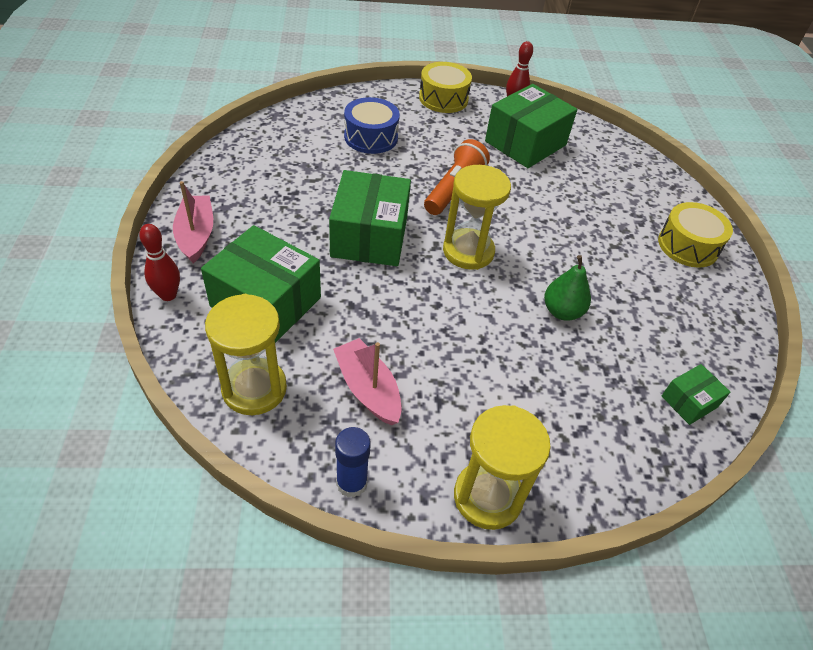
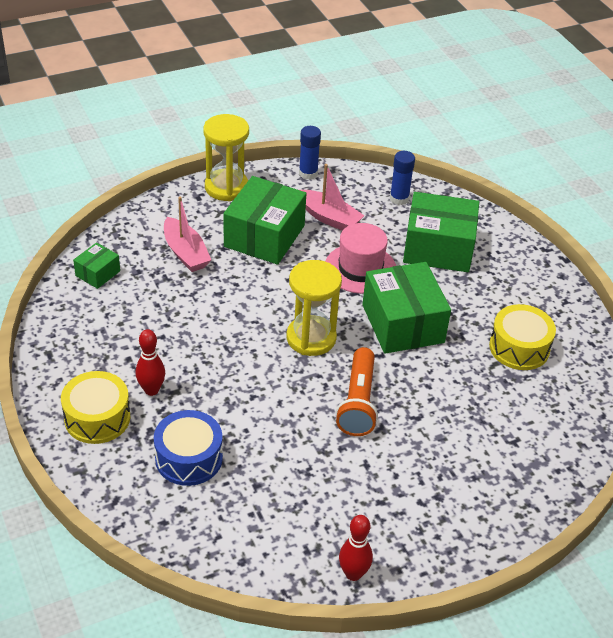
camera: 160 degrees right, 5 degrees down
(168, 295) = (506, 232): red bowling pin -> red bowling pin (151, 390)
(196, 235) = (535, 279): pink boat -> pink boat (185, 253)
(254, 389) = (399, 198): yellow hourglass -> blue glue stick
(371, 137) = (484, 440): blue drum -> blue drum (189, 458)
(373, 306) = (360, 268): none -> pink hat
(443, 98) = (447, 545): yellow drum -> yellow drum (519, 347)
(525, 143) = (311, 503): green box -> green box (264, 236)
(562, 311) = (210, 310): green pear -> none

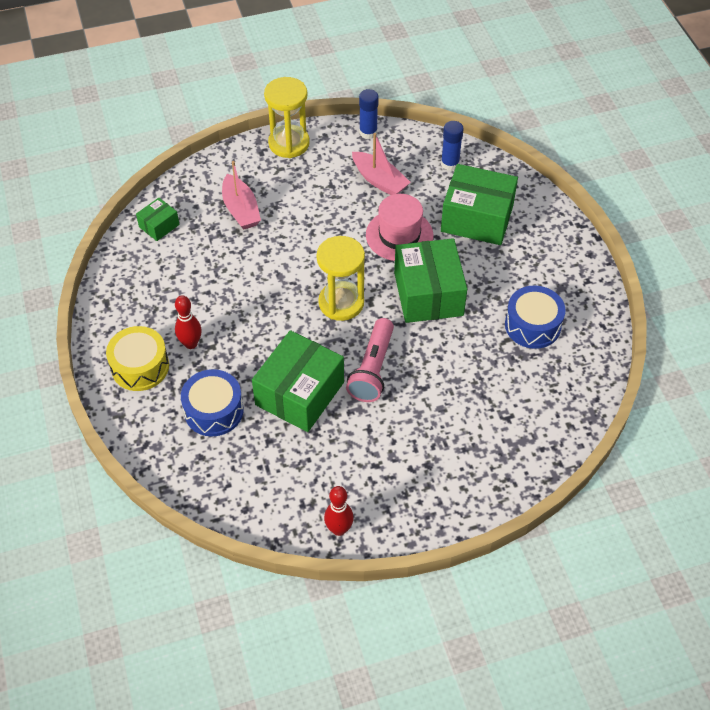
camera: 10 degrees right, 10 degrees up
(264, 236) = (316, 196): green box -> green box (300, 393)
(358, 402) = (372, 369): orange flashlight -> pink flashlight
(519, 347) = (532, 325): yellow drum -> blue drum

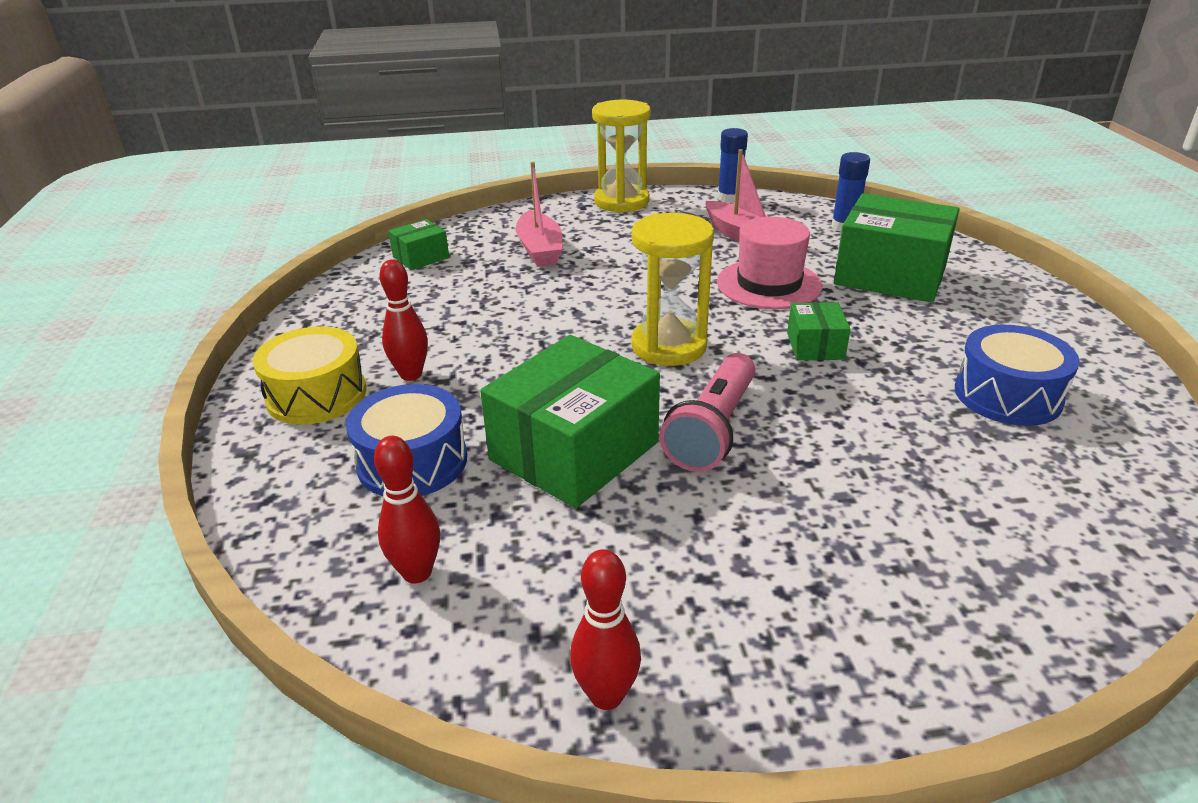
camera: 10 degrees right, 20 degrees down
(239, 479) = (417, 572): none -> red bowling pin
(428, 294) = (815, 346): green box -> green box, size x0.49

